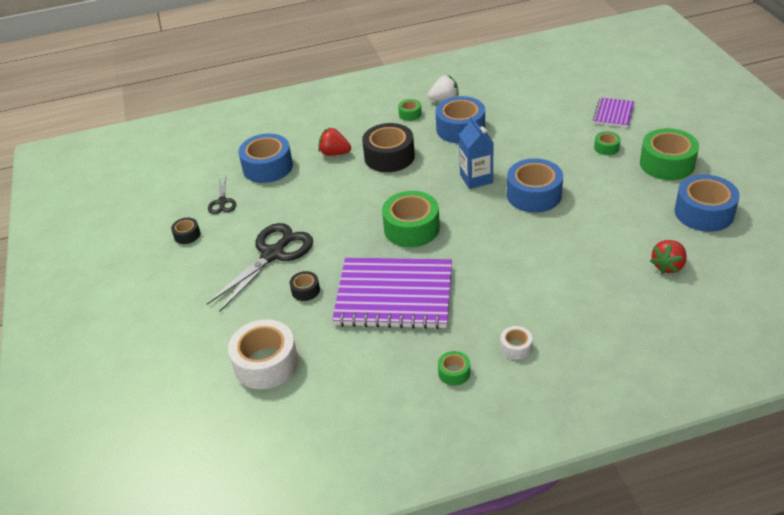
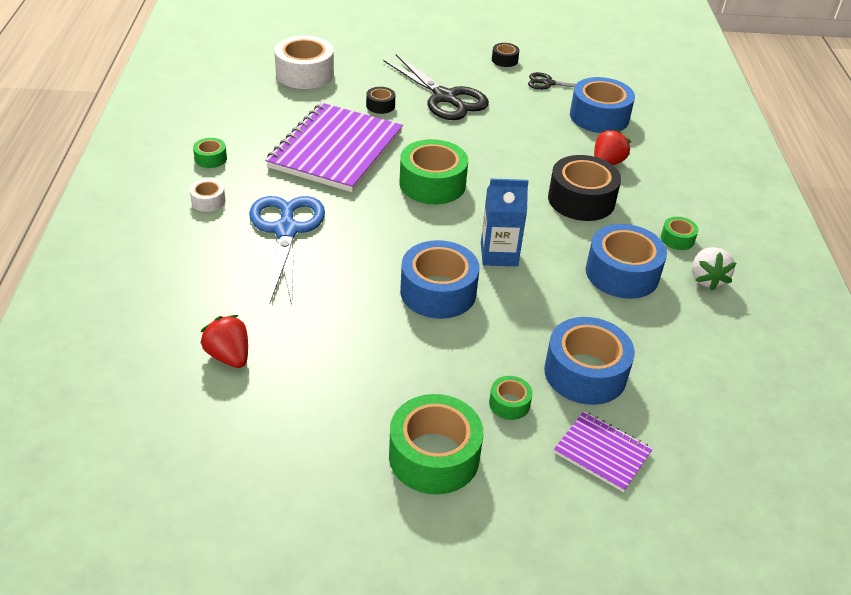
camera: 100 degrees right, 0 degrees up
(521, 286) = (286, 230): none -> blue scissors
(704, 213) = (299, 442): blue tape -> blue tape (585, 373)

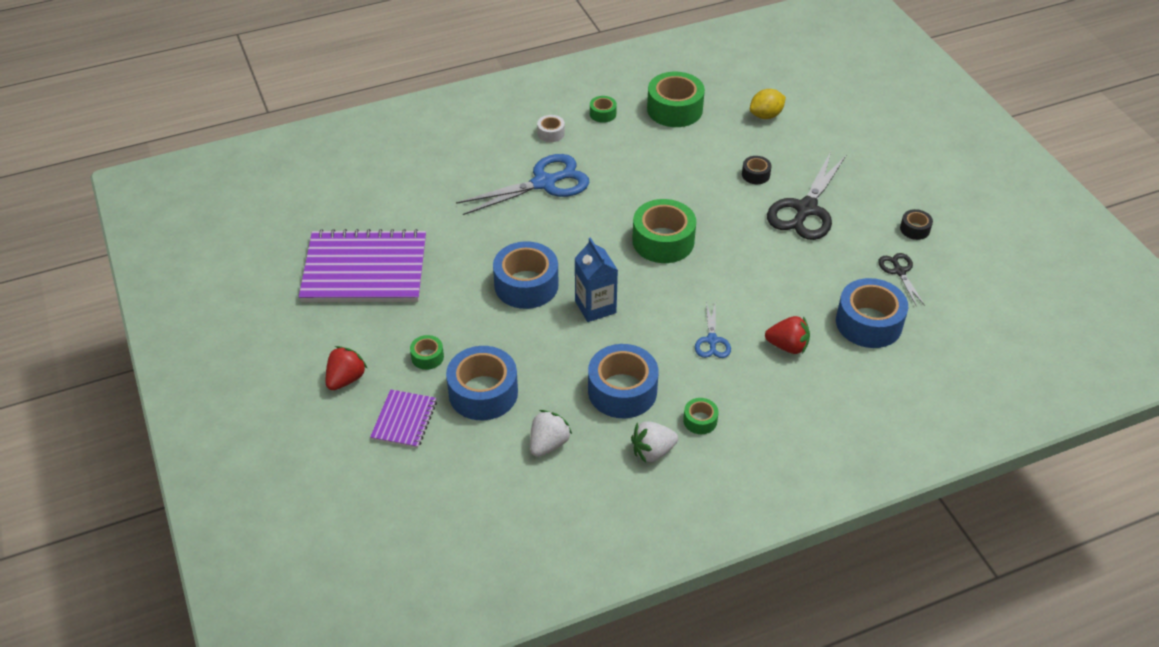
camera: 70 degrees right, 5 degrees up
(229, 356) = (399, 205): red strawberry -> red strawberry (346, 379)
(305, 74) = (766, 115): white tape -> yellow lemon
(336, 150) = (667, 172): purple notebook -> purple notebook (365, 270)
(434, 456) = (359, 331): green tape -> green tape (674, 109)
(581, 200) = (712, 341): black tape -> blue scissors
(676, 345) = (548, 444): none -> white strawberry

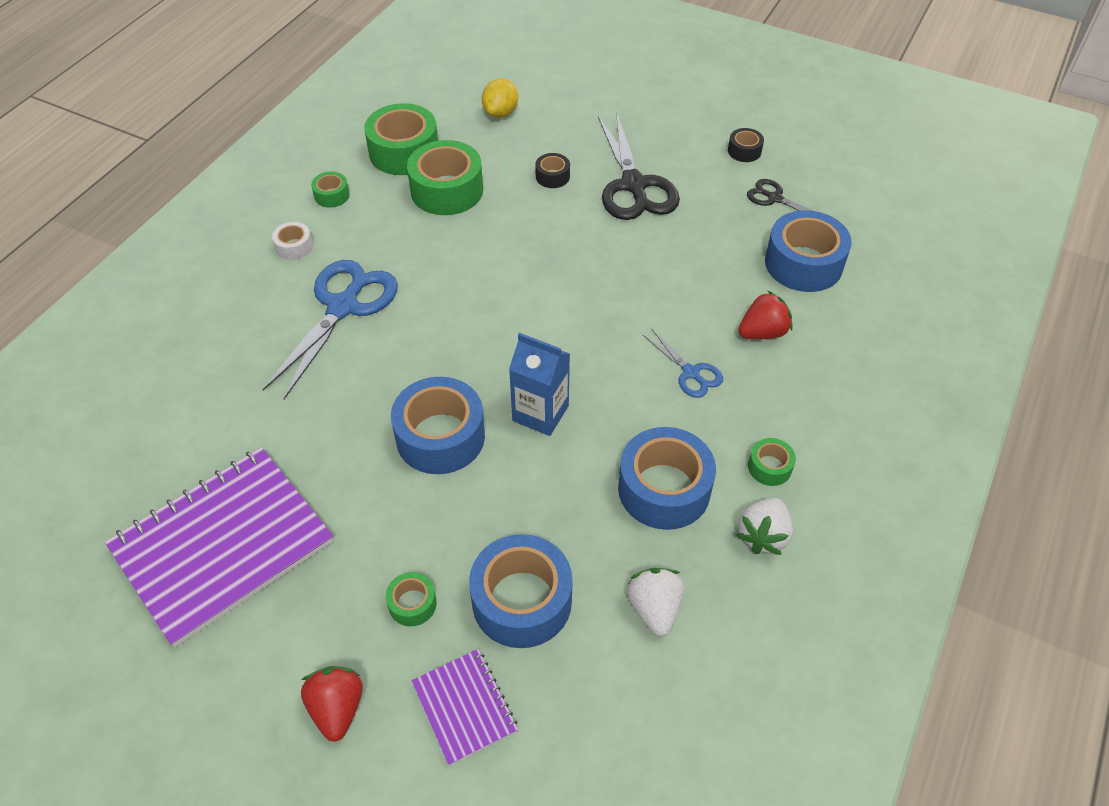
camera: 40 degrees left, 5 degrees up
(663, 241) = (535, 297): green tape -> green tape (447, 190)

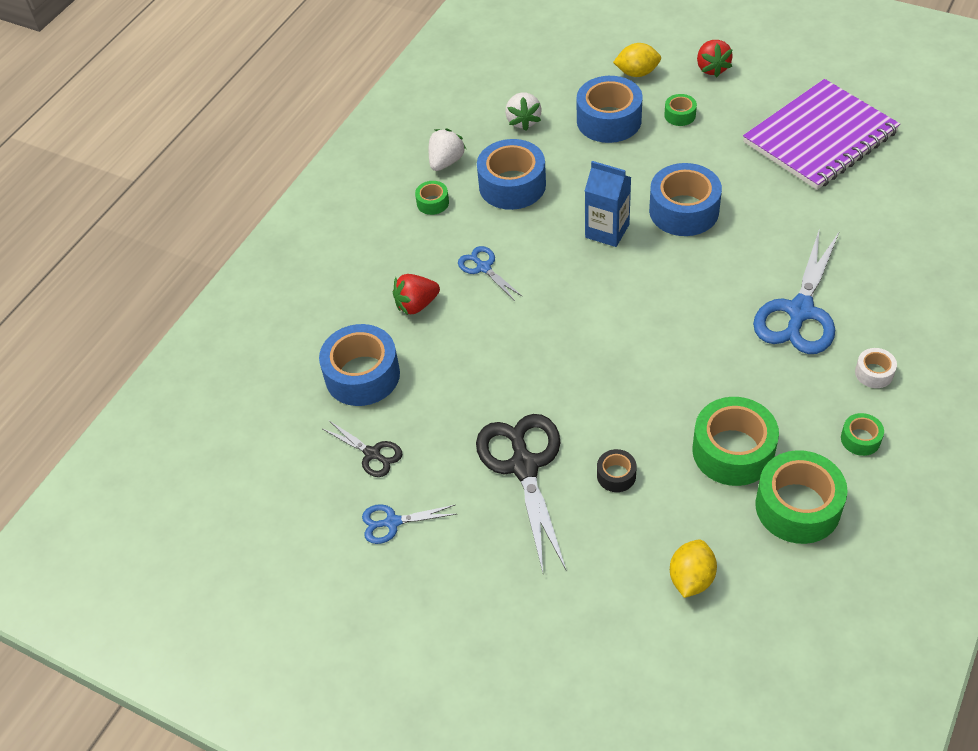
camera: 175 degrees left, 0 degrees up
(464, 707) = (637, 73): purple notebook -> yellow lemon
(744, 151) = (392, 522): black tape -> blue scissors

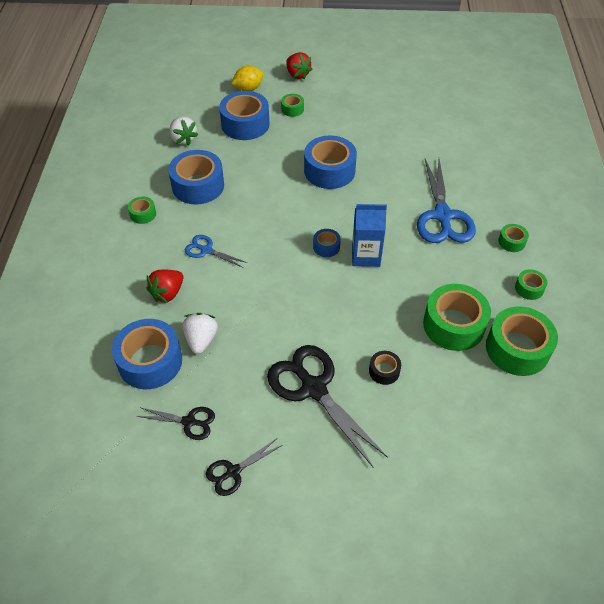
camera: 30 degrees left, 0 degrees up
(392, 522) = (233, 472): blue scissors -> black scissors
(446, 162) = (139, 182): white strawberry -> white strawberry (201, 340)
(607, 231) = (284, 199): blue carton -> blue carton (365, 256)
(627, 306) = (326, 247): none -> blue tape
(691, 578) = (477, 428): yellow lemon -> none
(820, 137) = (391, 101): purple notebook -> none
(874, 373) = (511, 242): white tape -> green tape

